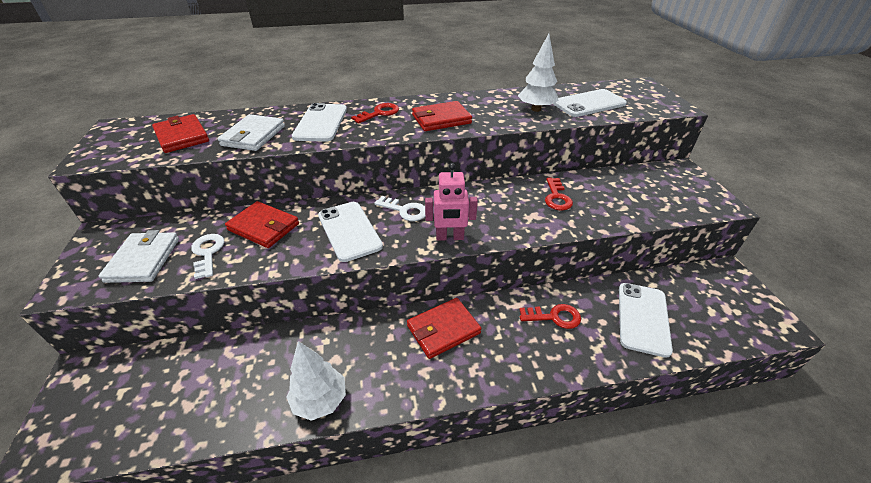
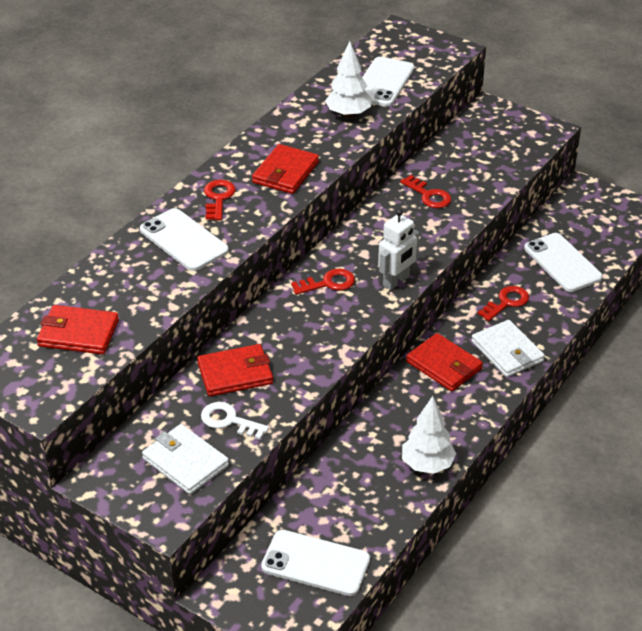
camera: 45 degrees left, 0 degrees up
(253, 136) = (148, 290): white wallet -> white wallet (507, 351)
(349, 231) = (312, 328): white phone -> white phone (315, 563)
(405, 210) = (328, 283): white key -> red key
(443, 330) = (444, 365): red wallet -> red wallet turned 60 degrees counterclockwise
(450, 237) = (396, 281): pink robot -> white robot

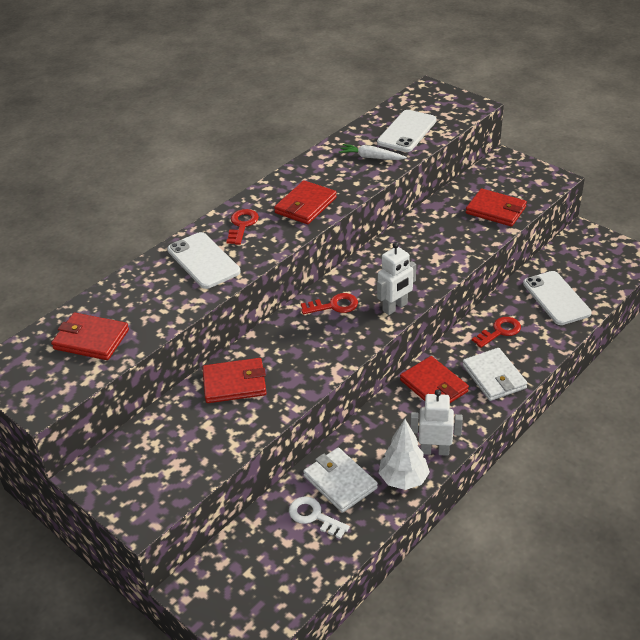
camera: 10 degrees right, 0 degrees up
(185, 462) = (172, 464): white wallet -> white wallet (340, 482)
(229, 421) = (219, 427): white key -> white key (314, 516)
(315, 563) = (283, 568): white phone -> none
(348, 114) = (371, 157): white tree -> white carrot
(429, 195) = (438, 232): red key -> none
(455, 433) = (434, 450): none -> white robot
(489, 168) = (496, 210): none -> red wallet

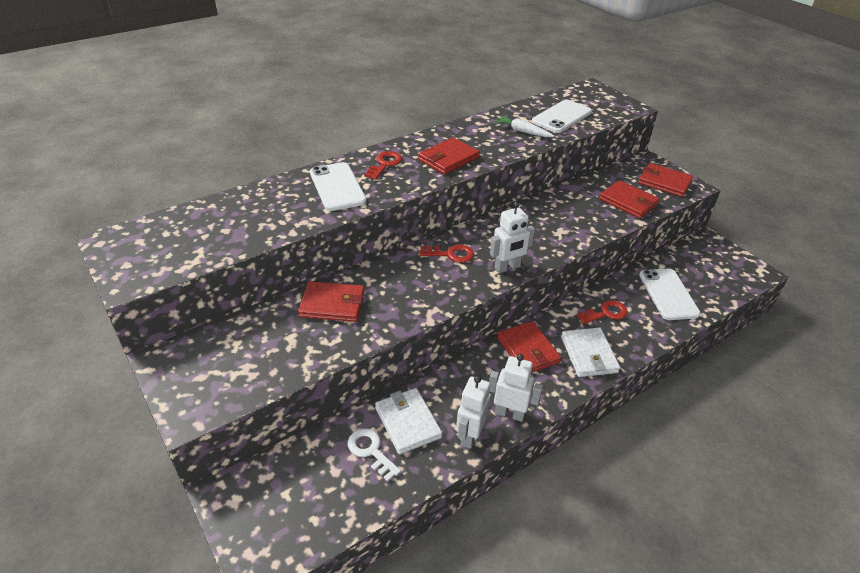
camera: 10 degrees right, 0 degrees up
(91, 339) = (205, 233): red wallet -> red wallet (664, 182)
(403, 479) = (470, 435): white tree -> white robot

